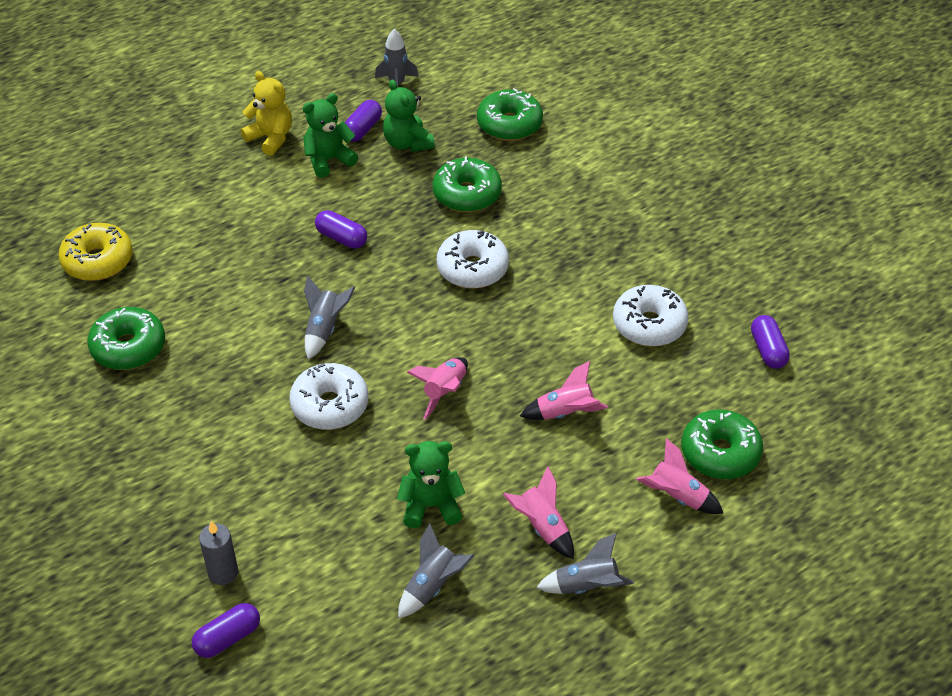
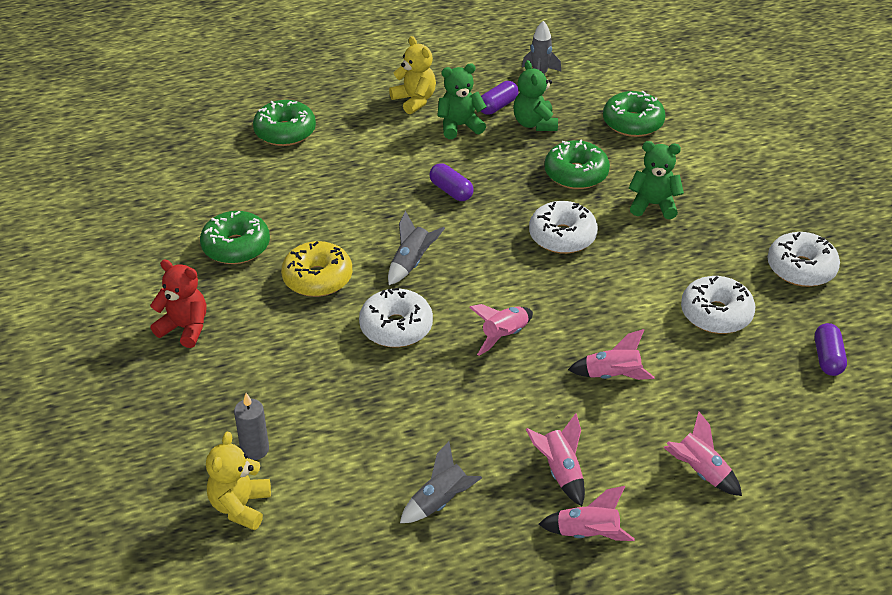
camera: 15 degrees right, 5 degrees down
(98, 261) = (234, 173): yellow donut -> yellow donut (317, 278)
(103, 453) = (185, 328): none -> red teddy bear
(227, 638) = (240, 506): purple capsule -> yellow teddy bear
(431, 506) = (461, 431): green teddy bear -> green teddy bear (653, 205)
(586, 586) = (588, 534): grey rocket -> pink rocket
(719, 258) = (801, 268): none -> white donut
(720, 453) = (754, 441): green donut -> green donut (285, 132)

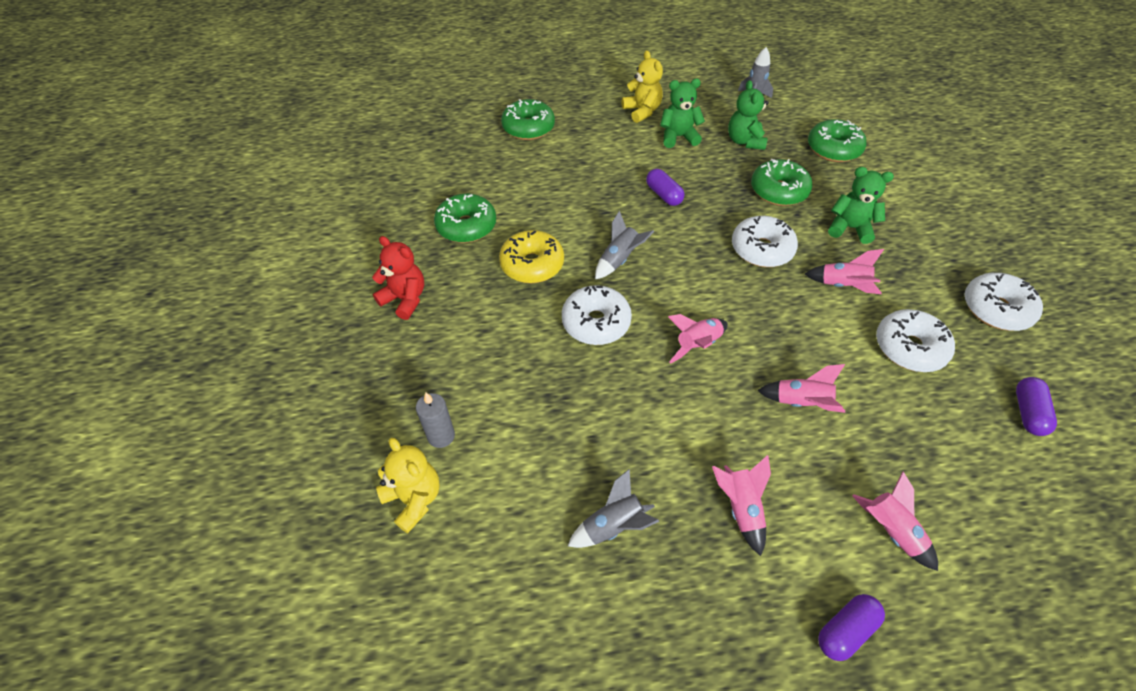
camera: 10 degrees right, 10 degrees up
(240, 506) = (414, 499): yellow teddy bear -> yellow teddy bear turned 120 degrees clockwise
(498, 106) = (713, 123): purple capsule -> purple capsule (845, 630)
(588, 534) = (764, 592): pink rocket -> pink rocket (843, 285)

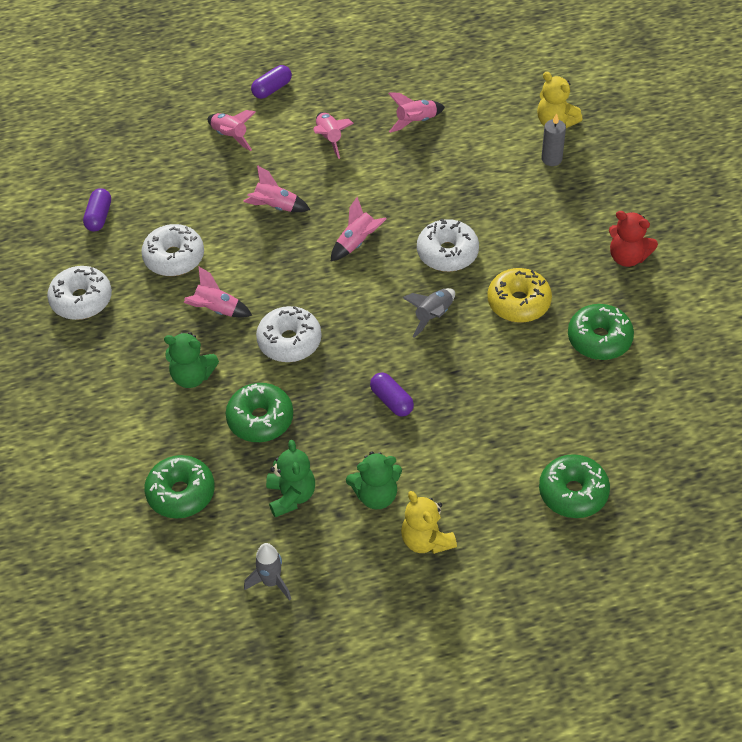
camera: 175 degrees right, 0 degrees up
(613, 526) = (416, 121): grey rocket -> pink rocket

